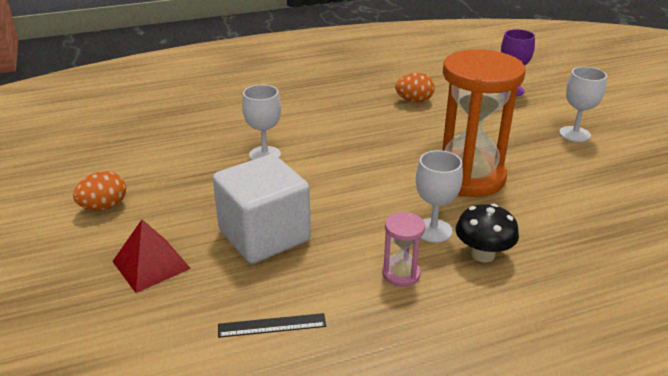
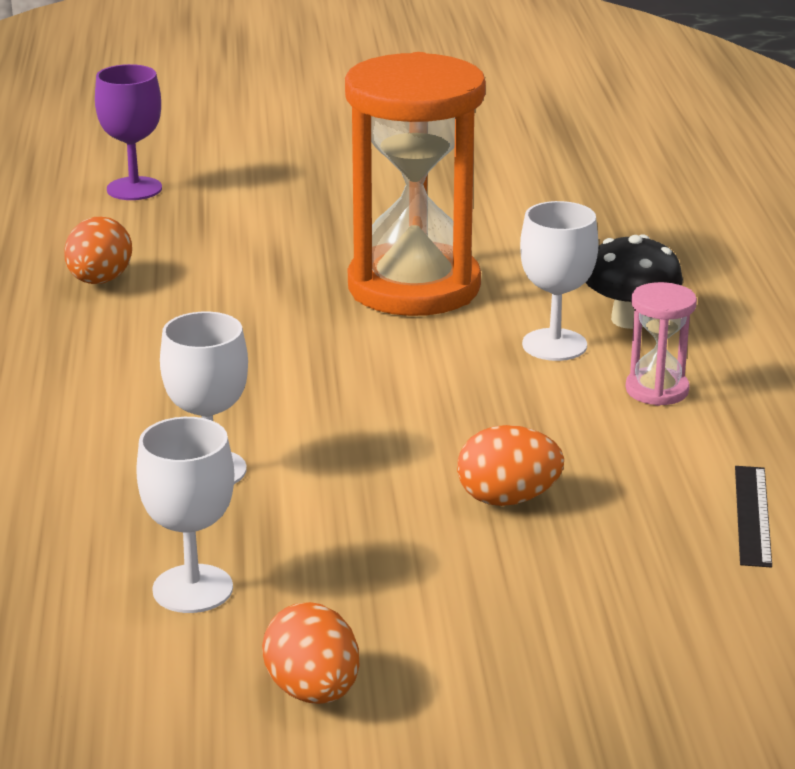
camera: 75 degrees left, 5 degrees down
(151, 265) = (554, 630): red pyramid -> none
(264, 236) = (508, 499): white cube -> orange egg
(574, 134) = (331, 178): white goblet -> white goblet (192, 589)

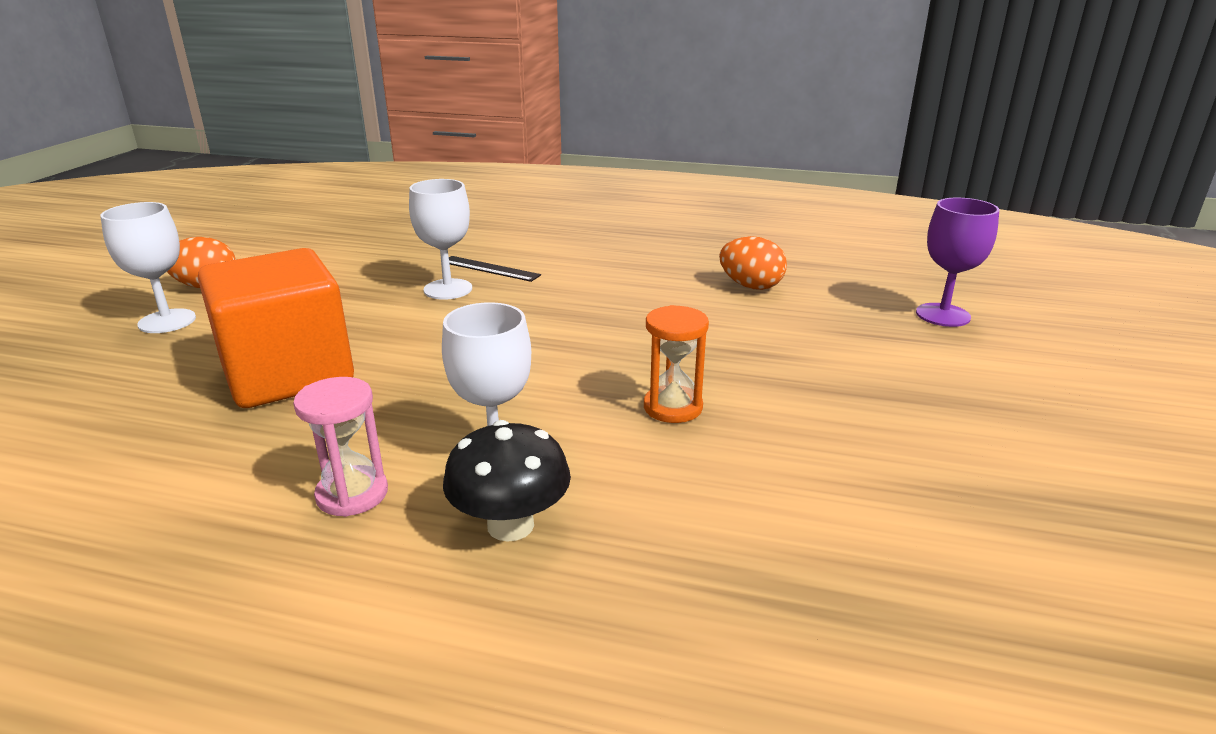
camera: 110 degrees right, 0 degrees up
(192, 589) = (334, 272): white goblet -> white goblet (167, 321)
(414, 287) = (673, 407): orange hourglass -> orange hourglass, size x0.43
(508, 499) = (288, 374): orange egg -> orange cube
(752, 515) = (107, 478): black ruler -> black ruler (490, 268)

